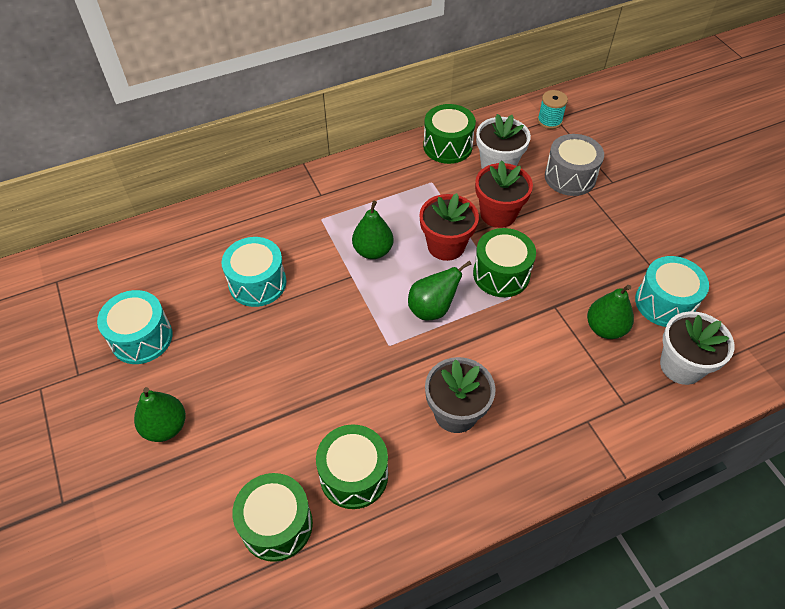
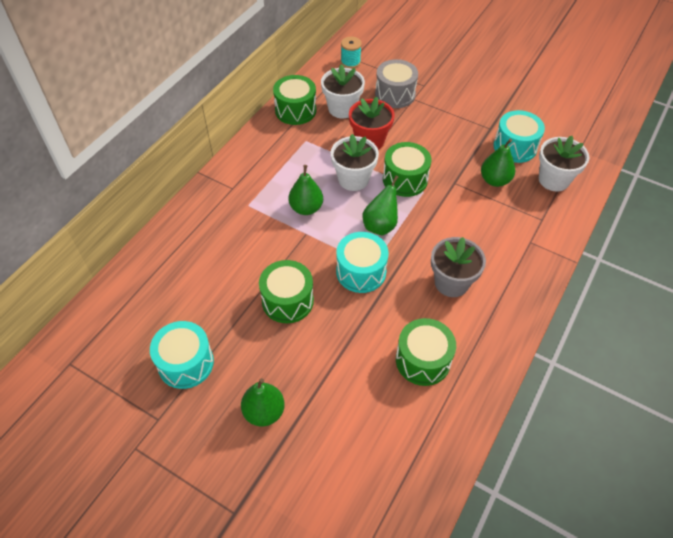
camera: 35 degrees left, 0 degrees up
(257, 283) = (241, 275): turquoise drum -> turquoise drum (361, 272)
(277, 525) = (401, 423): green drum -> green drum (287, 301)
(446, 246) = (353, 179): red flower pot -> white flower pot

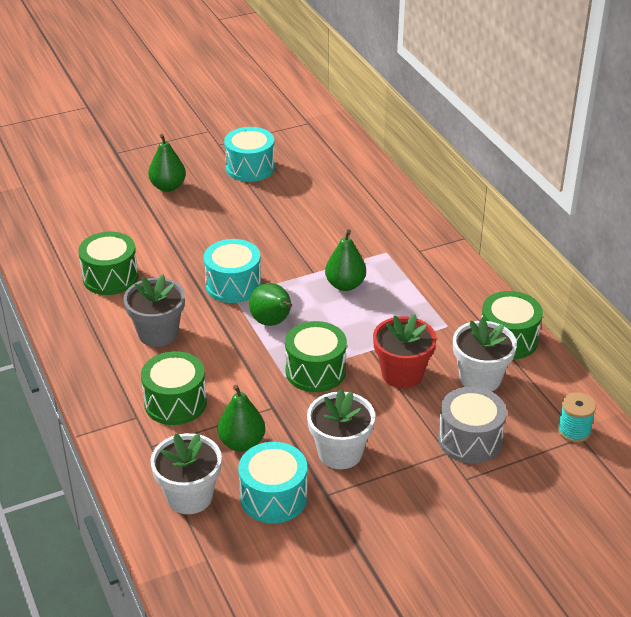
camera: 125 degrees right, 15 degrees down
(287, 301) = (250, 233): green drum -> green drum (175, 402)
(353, 179) = (353, 333): white flower pot -> white flower pot (340, 453)

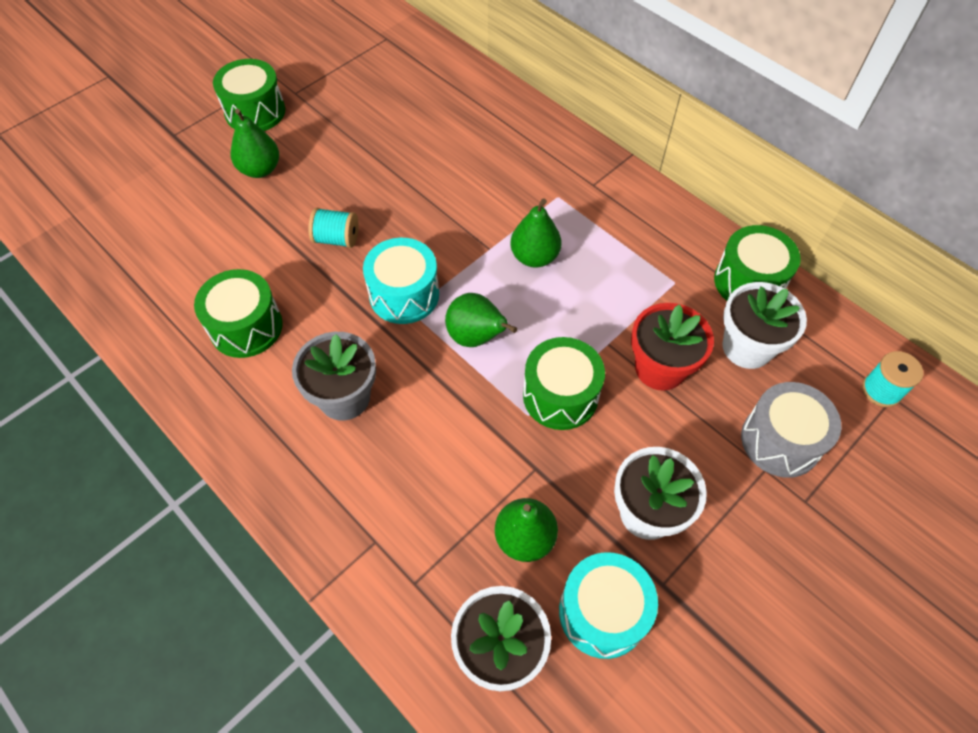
camera: 20 degrees left, 20 degrees up
(175, 402) = (414, 501): green drum -> green drum (255, 112)
(202, 241) = (336, 239): none -> turquoise spool
(250, 167) = (347, 117): turquoise drum -> none

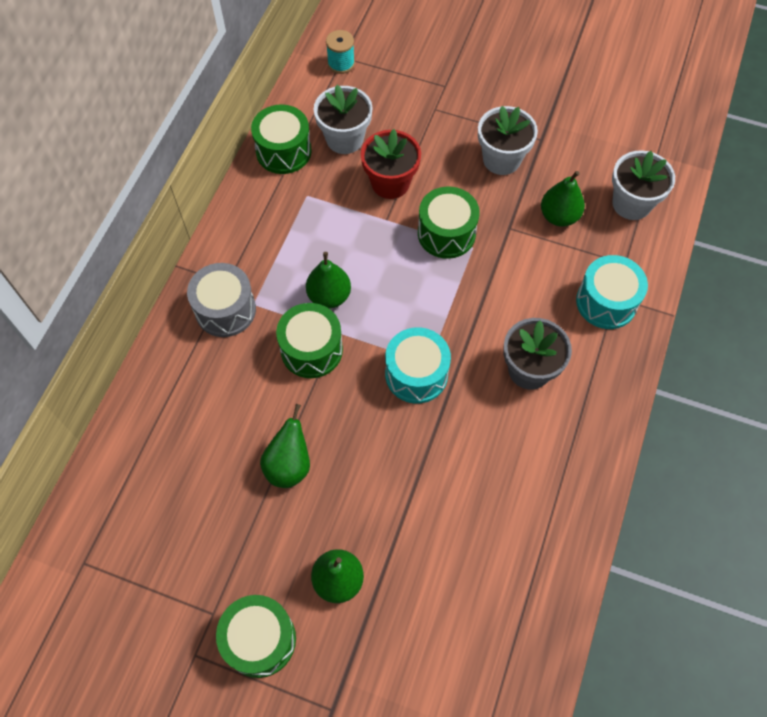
camera: 115 degrees left, 5 degrees up
(246, 327) = (513, 479): green drum -> green drum (311, 350)
(336, 239) = (387, 458): turquoise spool -> none
(476, 337) = (428, 305): green pear -> green pear (289, 465)
(602, 612) = (576, 162): turquoise drum -> turquoise drum (606, 302)
(780, 441) = (410, 106): grey drum -> grey drum (225, 310)

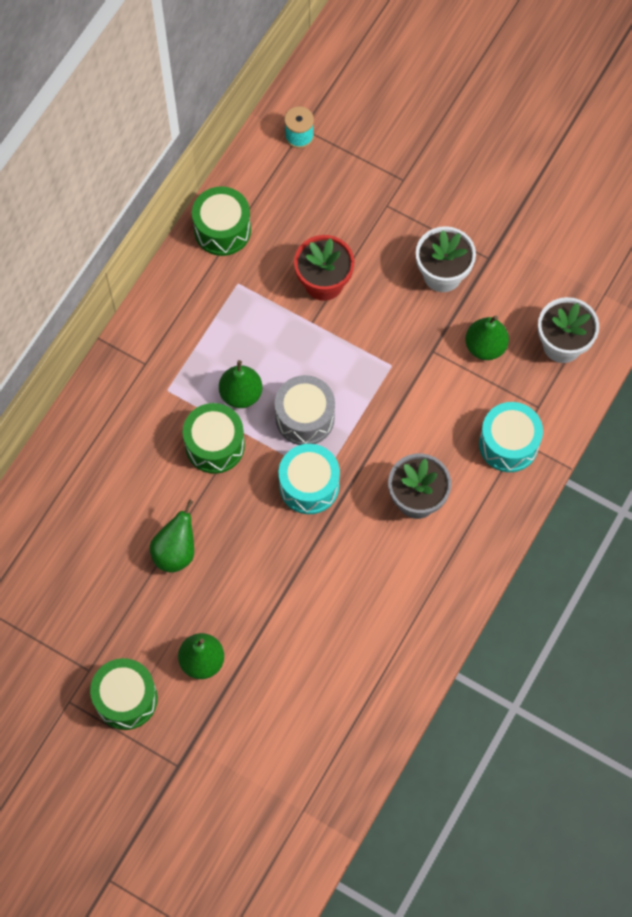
camera: 10 degrees right, 5 degrees up
(225, 310) = (139, 391): grey drum -> grey drum (305, 417)
(344, 139) = (287, 225): white flower pot -> none
(446, 233) = (368, 347): green drum -> none

